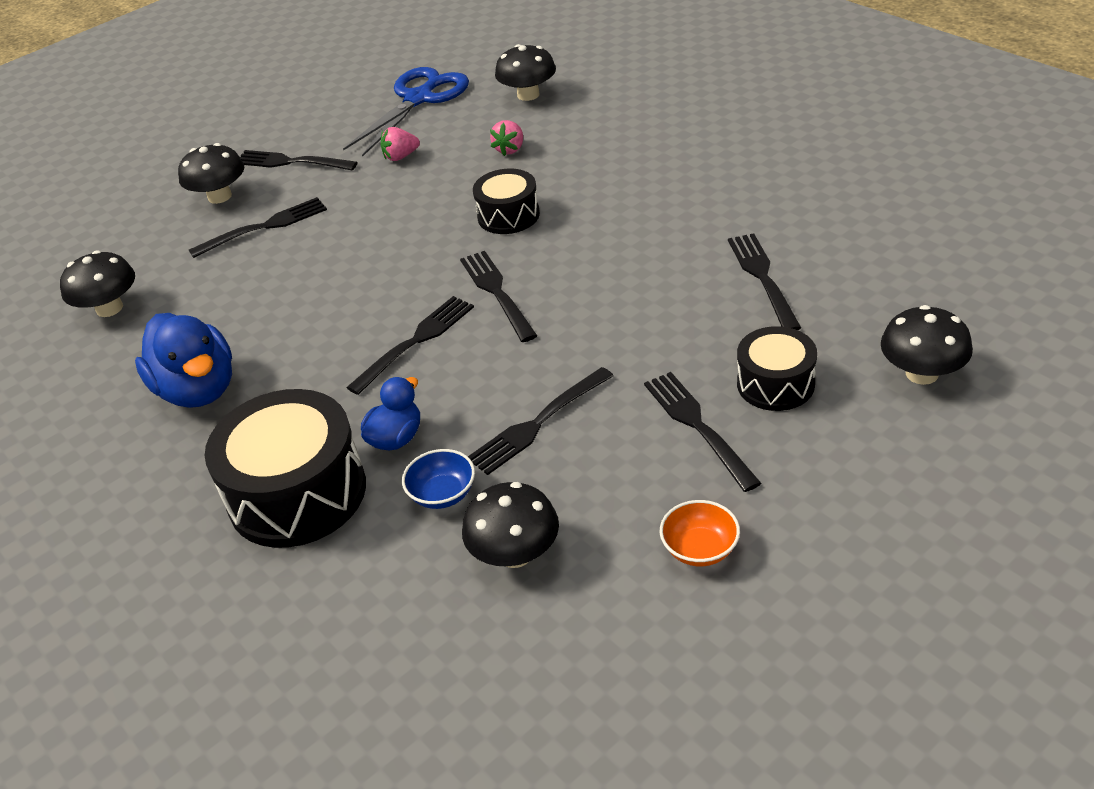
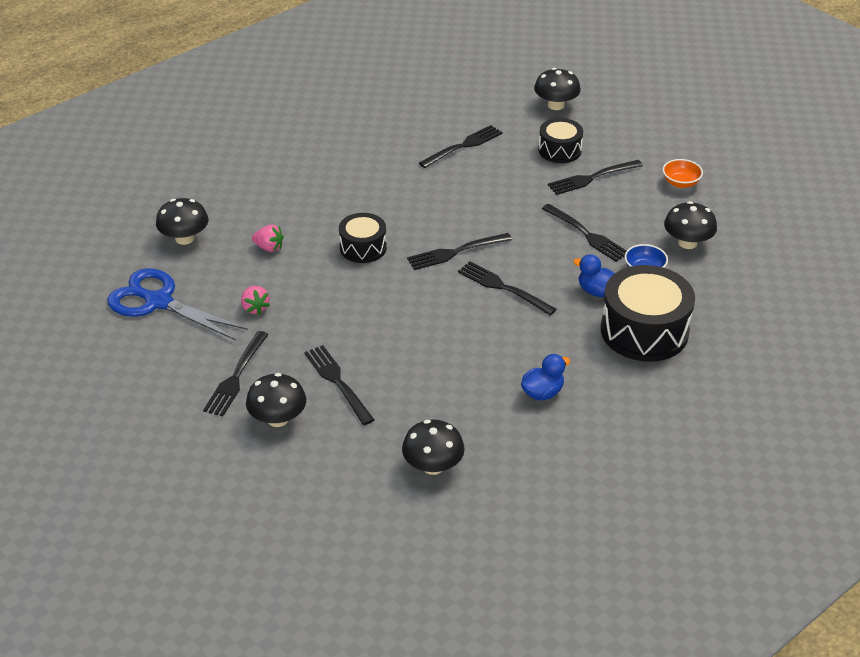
camera: 95 degrees left, 0 degrees up
(198, 390) = (542, 393): blue duck -> blue duck, size x0.57
(763, 278) = (463, 146): black fork -> black fork turned 150 degrees clockwise

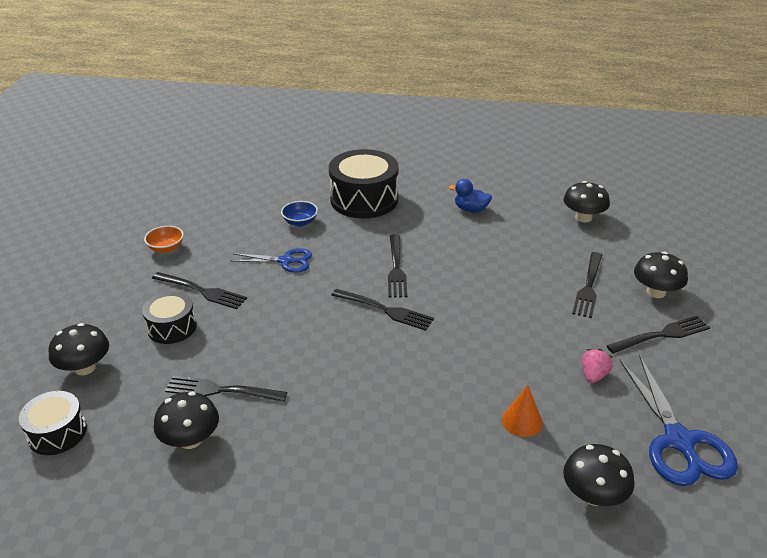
camera: 130 degrees left, 5 degrees down
(269, 248) = (522, 421): pink strawberry -> orange cone
(363, 248) = (445, 362): black drum -> black drum (57, 433)
(586, 234) = (286, 261): black fork -> blue scissors
(597, 291) = (348, 230): blue duck -> none
(687, 243) = (246, 218): black mushroom -> black mushroom (190, 439)

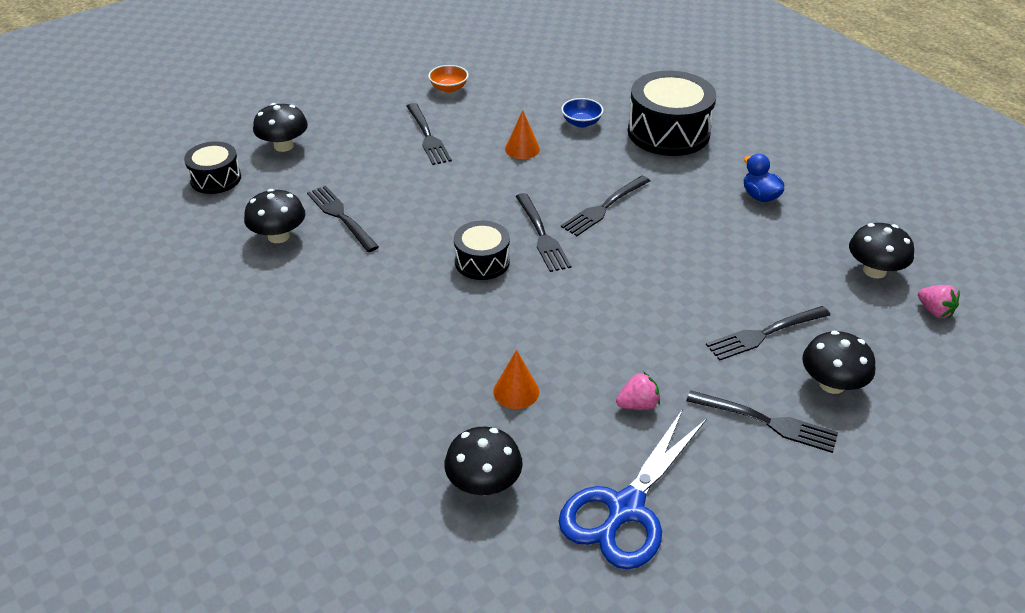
camera: 45 degrees right, 5 degrees up
(172, 327) = (371, 151): black drum -> black drum (482, 261)
(286, 261) = (522, 149): blue scissors -> orange cone
(637, 222) = (934, 311): none -> pink strawberry

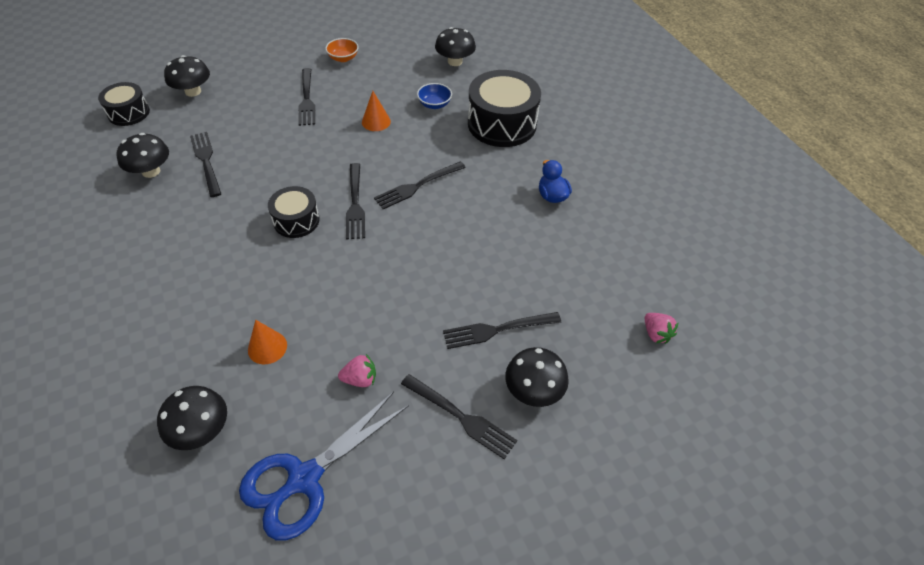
camera: 10 degrees right, 10 degrees up
(874, 270) = (620, 284): black mushroom -> black mushroom (455, 61)

